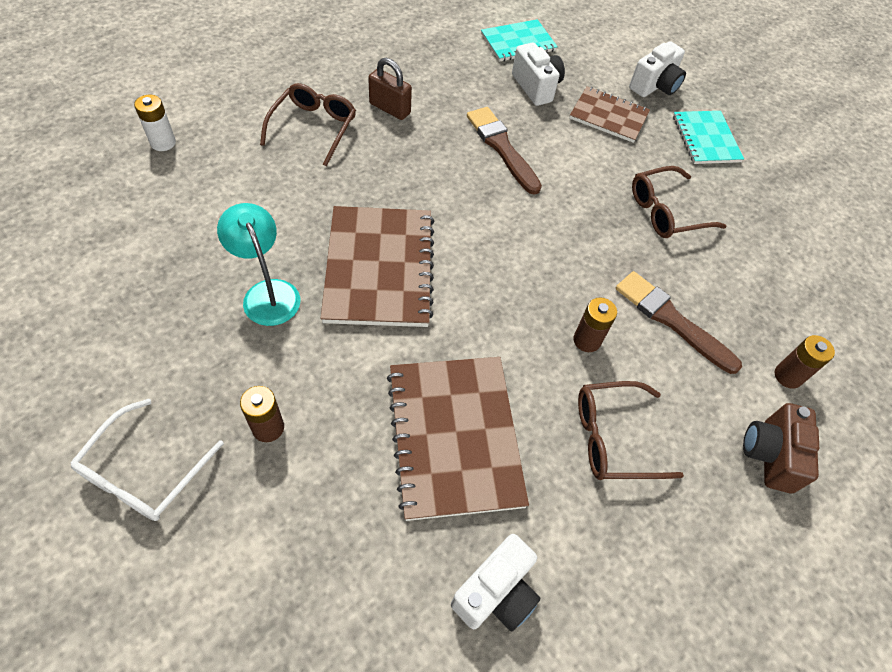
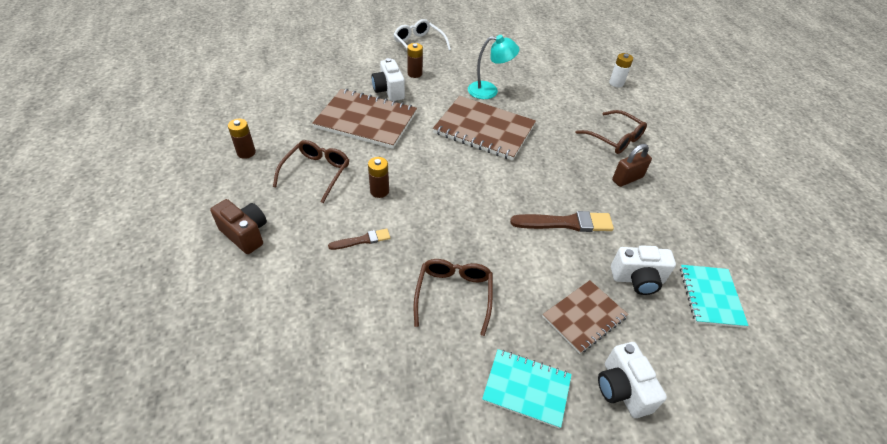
camera: 120 degrees right, 10 degrees down
(496, 593) = (290, 107): white camera -> white camera (389, 91)
(671, 320) = (362, 240): brown brush -> brown brush, size x0.57
(788, 376) = (276, 280): brown battery -> brown battery (246, 152)

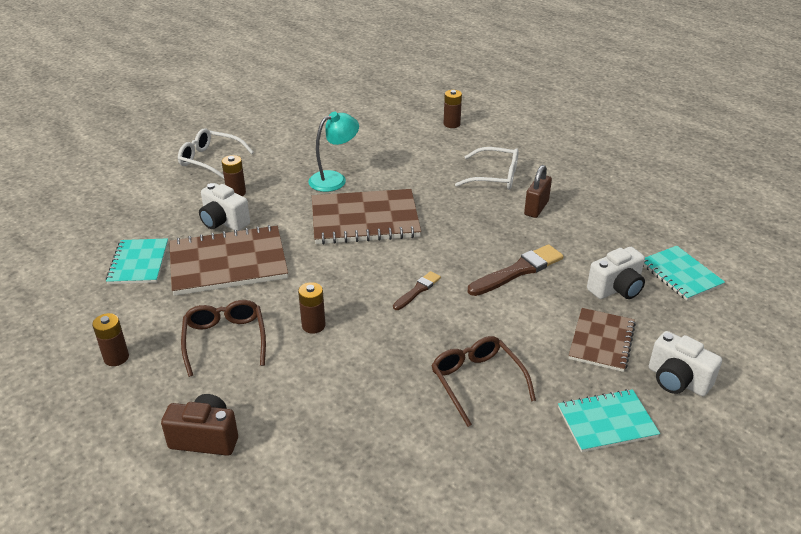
camera: 30 degrees left, 10 degrees down
(314, 96) = (138, 263): none -> turquoise notebook
(362, 240) = (341, 379): brown brush -> brown brush (417, 290)
(614, 138) = (494, 176): brown glasses -> white glasses
(616, 83) = (451, 124): white battery -> brown battery

